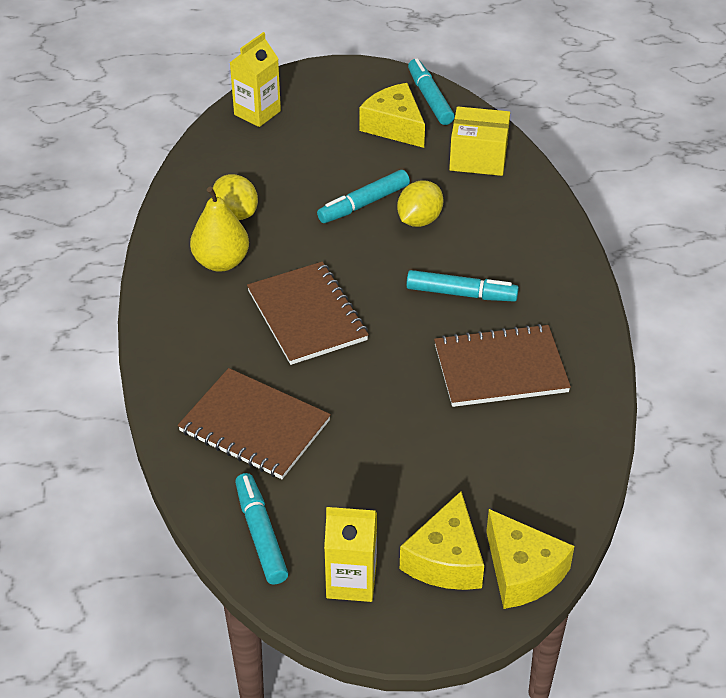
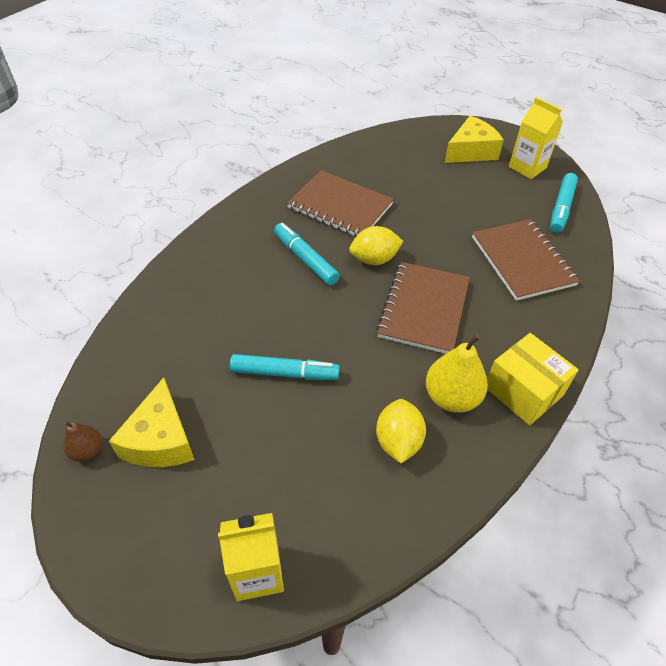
camera: 140 degrees left, 5 degrees up
(419, 220) = (262, 329): yellow lemon -> yellow lemon (374, 259)
(430, 98) = (87, 450): turquoise marker -> brown pear
(478, 157) = (147, 353): yellow box -> yellow box (523, 391)
(522, 572) = (439, 131): yellow cheese -> none

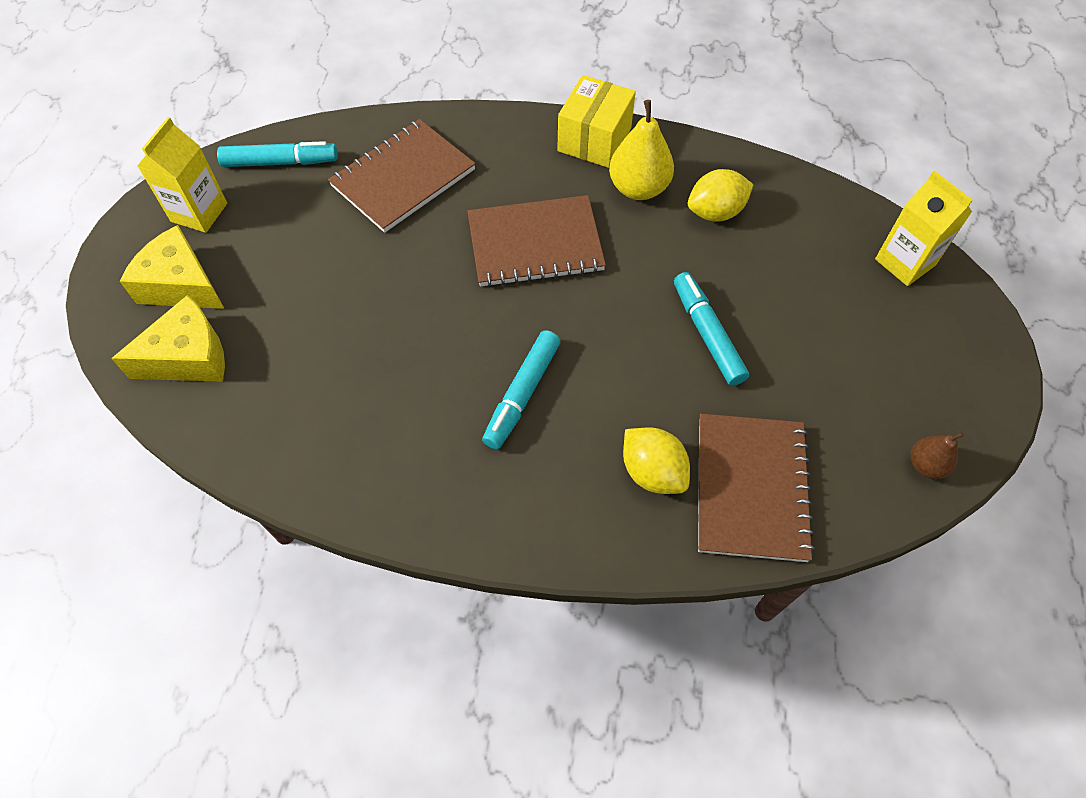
camera: 115 degrees left, 10 degrees up
(160, 439) = (862, 404): yellow cheese -> yellow cheese (189, 357)
(340, 206) = (391, 399): brown notebook -> brown notebook (750, 488)
(374, 259) = (480, 318): yellow lemon -> yellow lemon (652, 472)

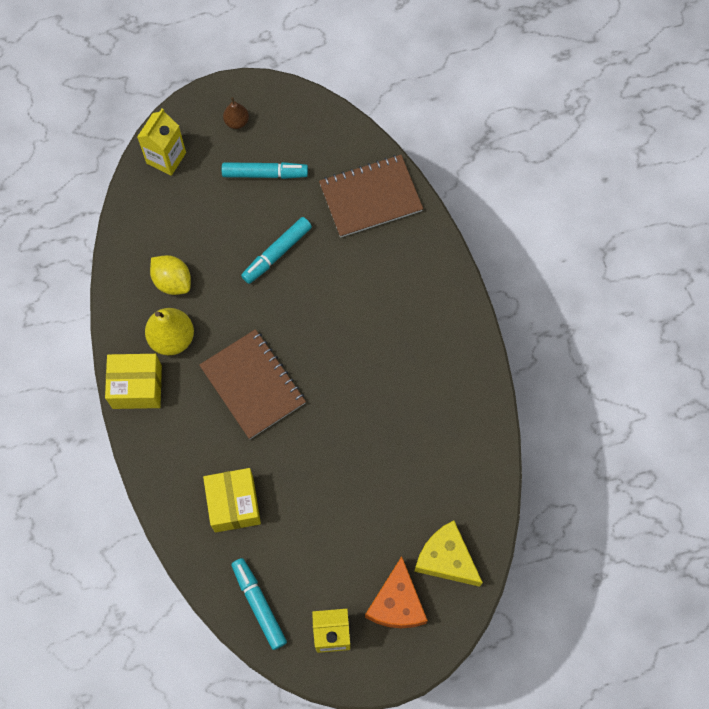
camera: 115 degrees left, 10 degrees up
(181, 284) = (396, 603): yellow cheese -> orange cheese
(403, 178) = (234, 504): brown notebook -> yellow box
(522, 394) = (371, 341): turquoise marker -> turquoise marker (265, 174)
(652, 472) = (386, 250): yellow lemon -> none
(926, 465) = (312, 116): brown pear -> brown pear (237, 122)

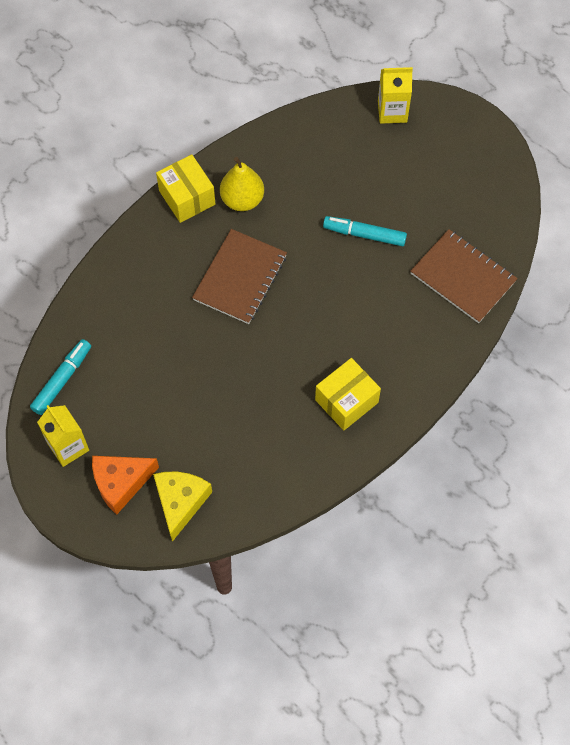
camera: 60 degrees right, 5 degrees down
(172, 281) = (290, 174): yellow lemon -> none
(234, 504) = (133, 318): yellow box -> yellow box (346, 401)
(237, 122) = (460, 143): brown pear -> none
(265, 174) = (428, 188): turquoise marker -> none

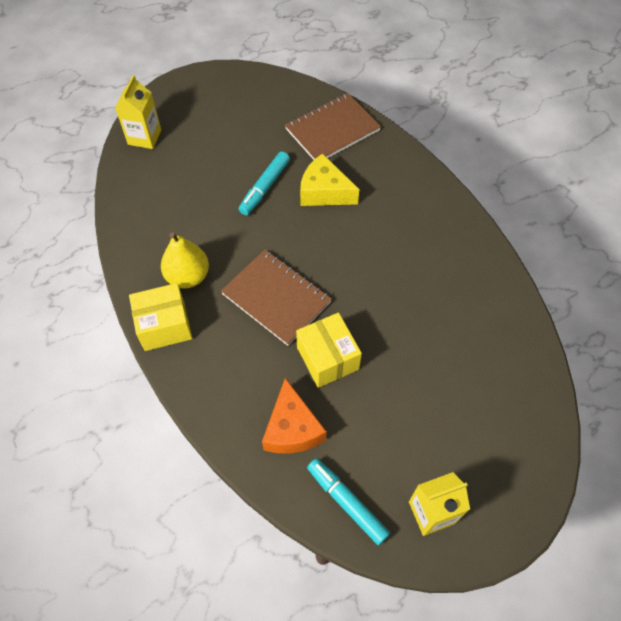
camera: 75 degrees left, 5 degrees down
(121, 483) = (484, 463): orange cheese -> orange cheese (292, 428)
(180, 502) = (515, 408): yellow cheese -> yellow cheese (324, 192)
(346, 401) = (432, 241): yellow box -> yellow box (327, 358)

